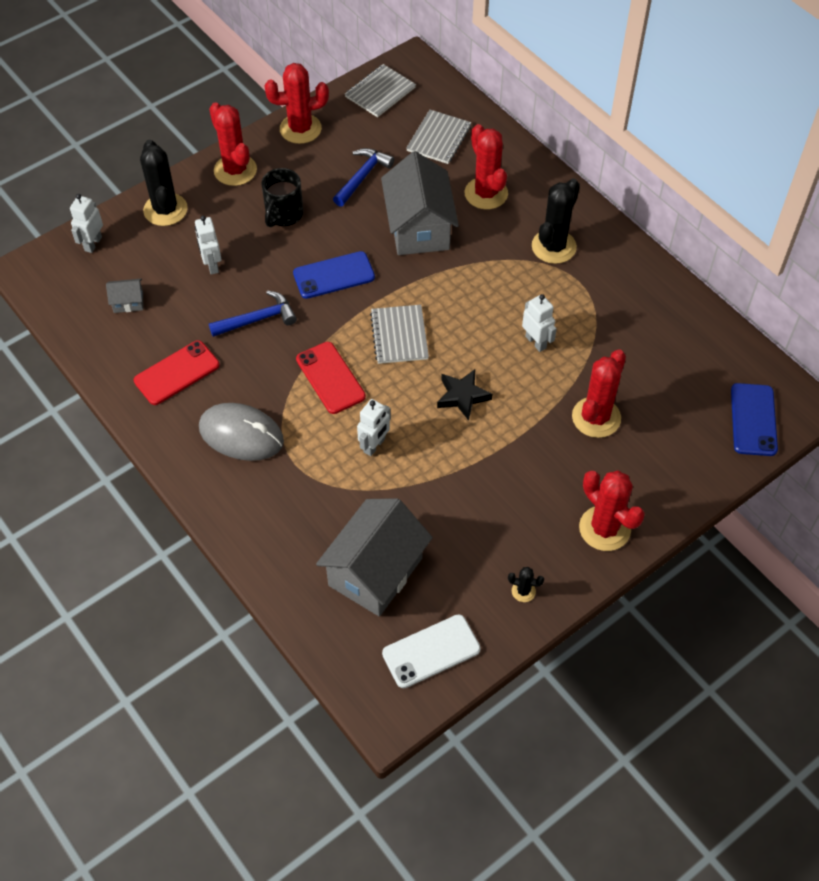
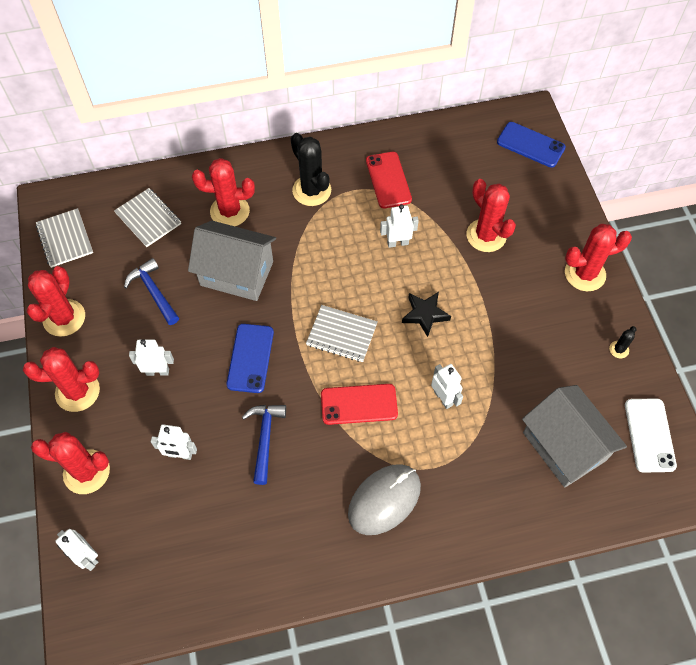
camera: 65 degrees left, 5 degrees up
(128, 302) = (181, 547): grey house -> none
(165, 210) = (86, 472): black cactus -> red cactus
(177, 373) = (289, 531): red phone -> red phone (388, 180)
(283, 215) = (157, 371): black mug -> white robot

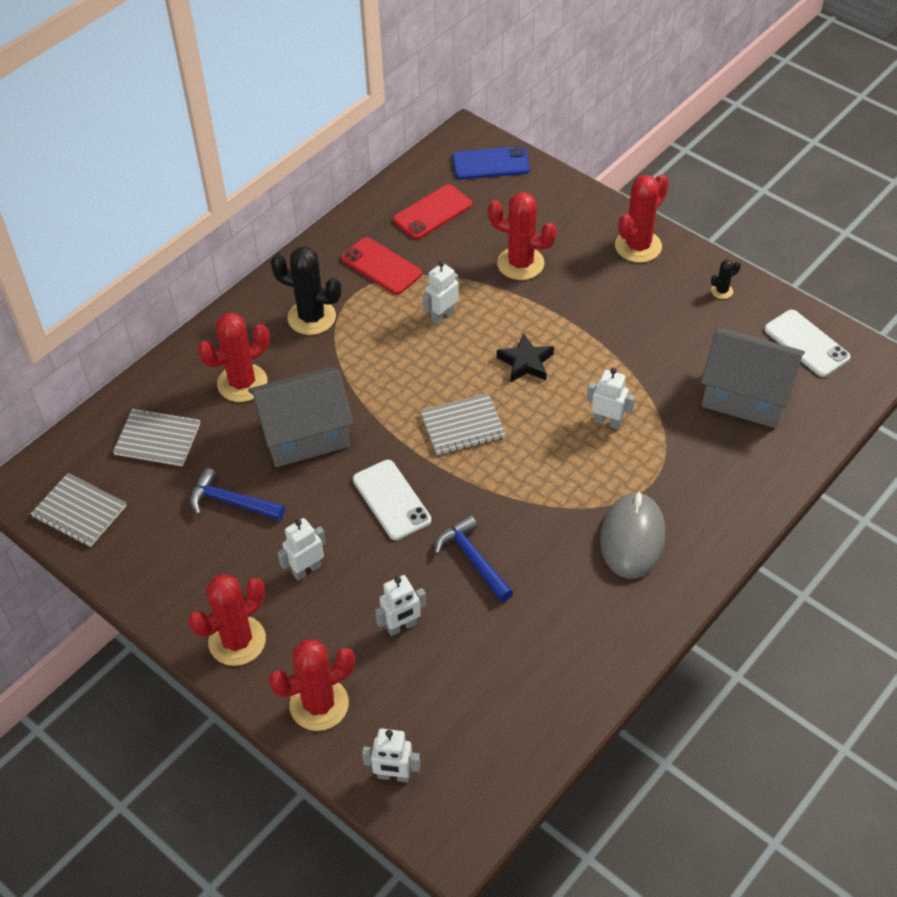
camera: 35 degrees left, 10 degrees down
(64, 318) = (154, 584): red cactus -> none
(250, 358) = (391, 500): blue phone -> white phone
(359, 404) = (535, 475): red phone -> red phone (432, 212)
(619, 349) = (722, 291): black cactus -> black cactus turned 60 degrees clockwise

